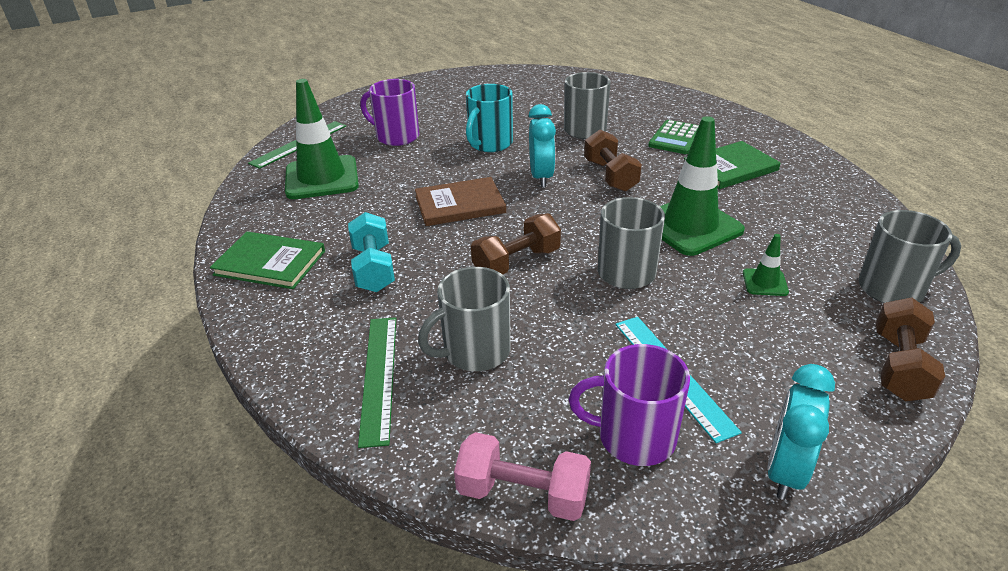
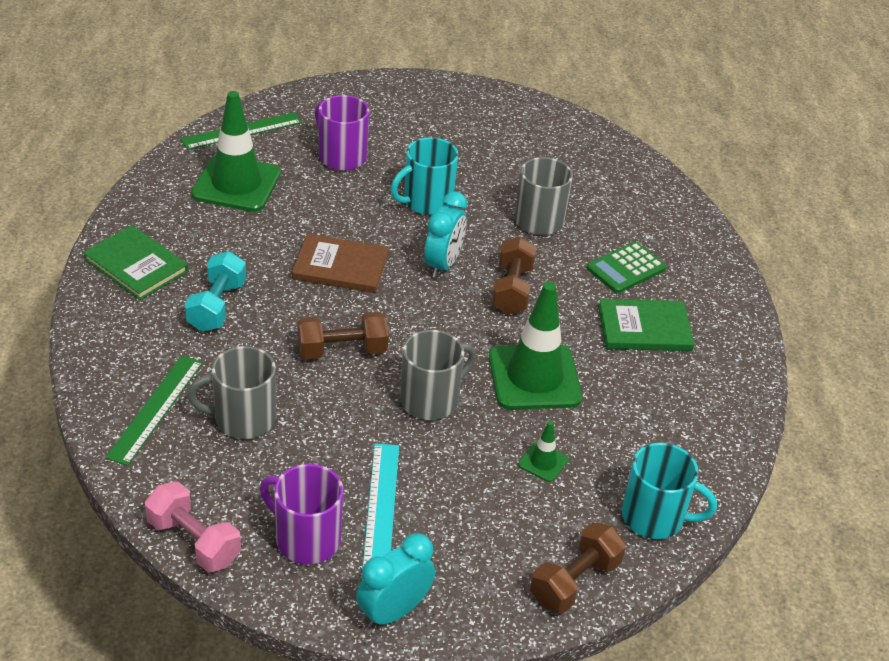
camera: 20 degrees right, 5 degrees up
(893, 288) = (654, 517): grey mug -> turquoise mug

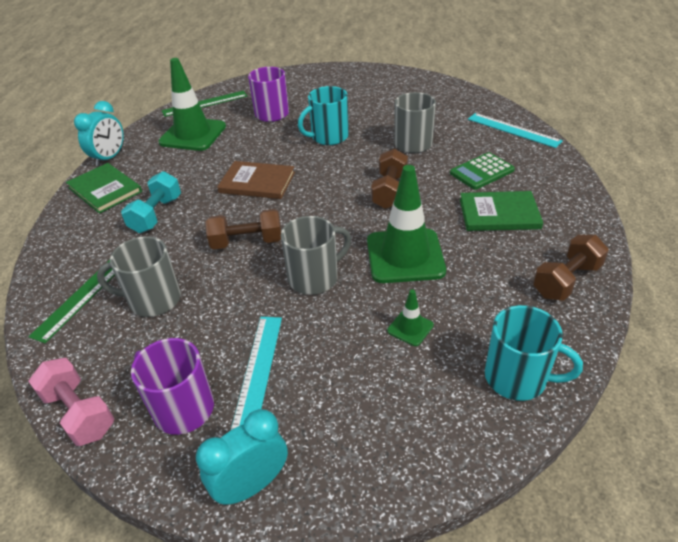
camera: 10 degrees right, 0 degrees up
(443, 264) = (336, 176): turquoise clock -> turquoise clock (109, 158)
(574, 582) = (438, 448): brown dumbbell -> brown dumbbell (566, 280)
(668, 208) = (513, 130): none -> turquoise ruler

